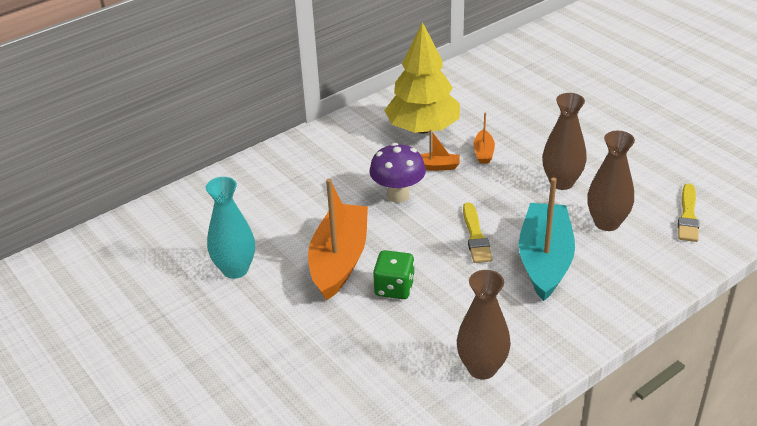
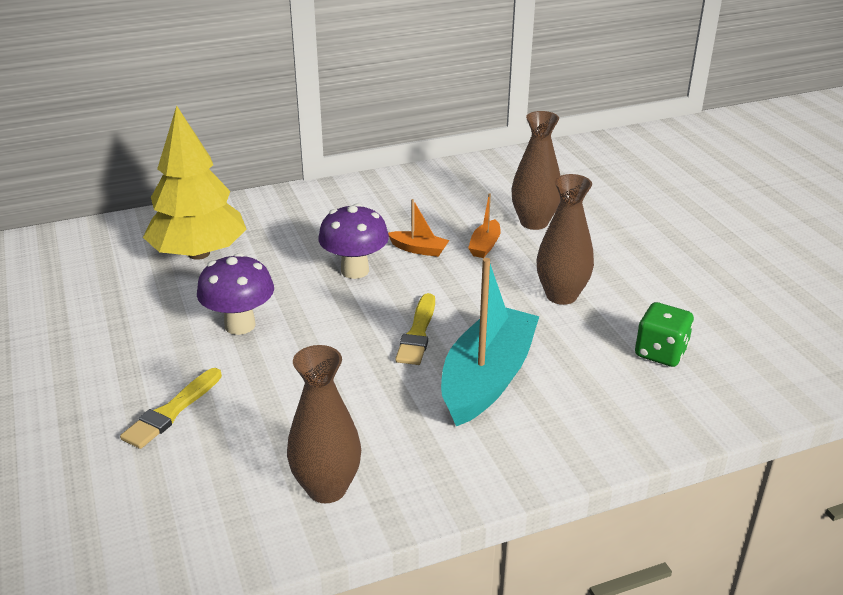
camera: 15 degrees right, 5 degrees down
(235, 269) = (119, 310): turquoise vase -> none
(339, 260) = (240, 325): orange boat -> purple mushroom
(394, 288) = (282, 369): green dice -> green dice (660, 353)
(422, 128) = (429, 208): yellow tree -> yellow tree (198, 253)
(607, 223) = (593, 352): brown vase -> brown vase (534, 222)
(688, 216) = (707, 367): yellow brush -> yellow brush (171, 411)

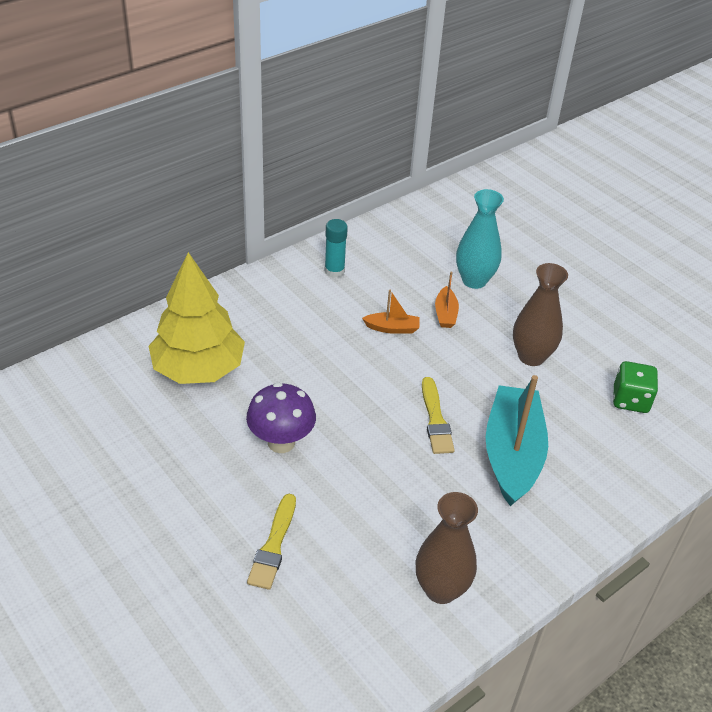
camera: 20 degrees left, 10 degrees up
(355, 270) = (349, 362): purple mushroom -> none
(387, 196) = (334, 271): none -> turquoise glue stick
(534, 222) = (474, 280): brown vase -> turquoise vase

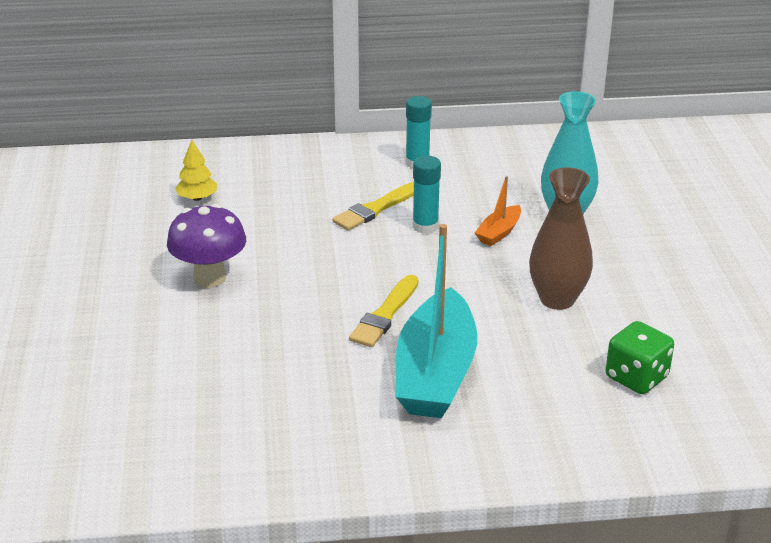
camera: 35 degrees right, 10 degrees down
(198, 369) = (197, 198): yellow tree -> yellow tree, size x0.40
(273, 545) = (113, 351): yellow brush -> yellow brush (375, 209)
(392, 328) = (425, 226): orange boat -> turquoise glue stick
(441, 589) = (230, 450): brown vase -> none
(512, 454) = (435, 373): turquoise boat -> turquoise boat turned 150 degrees clockwise

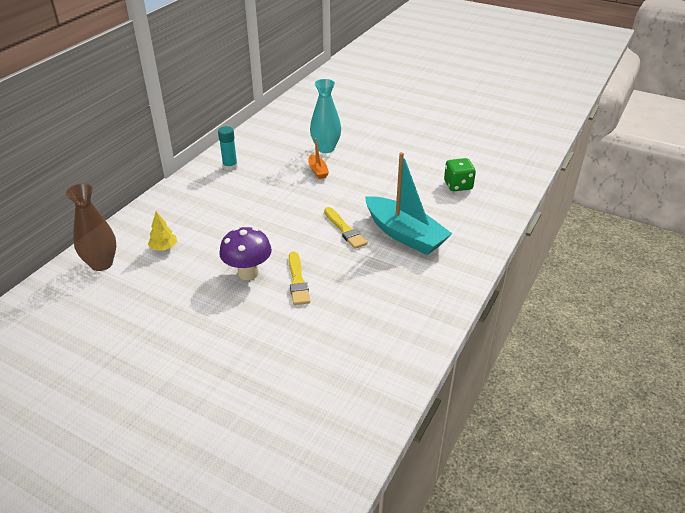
camera: 55 degrees left, 5 degrees up
(375, 209) = (253, 195): yellow brush -> yellow brush (297, 281)
(425, 226) = (287, 188): turquoise glue stick -> none
(557, 299) = (385, 179): brown vase -> brown vase (101, 264)

